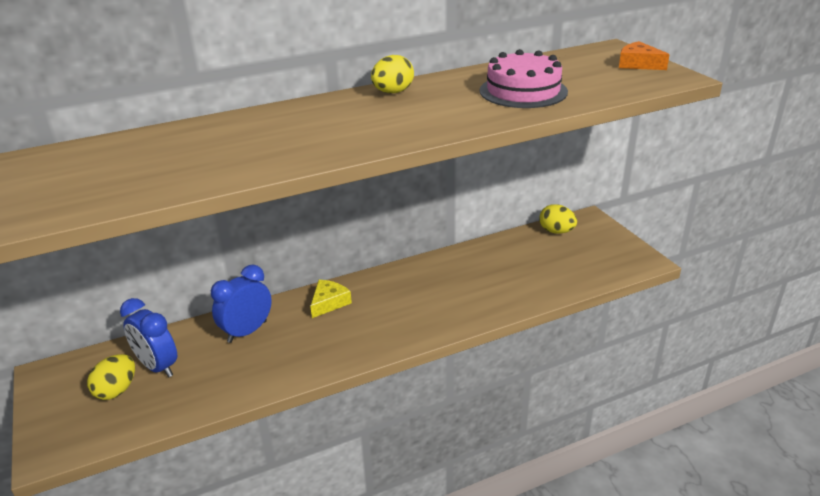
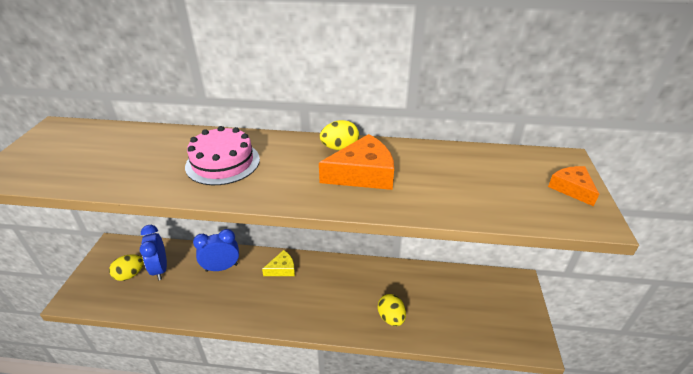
camera: 30 degrees right, 5 degrees up
(445, 103) = (363, 174): none -> orange cheese
(523, 91) = (435, 183): pink cake -> pink cake (223, 163)
(556, 231) = (483, 281): yellow egg -> yellow egg (391, 318)

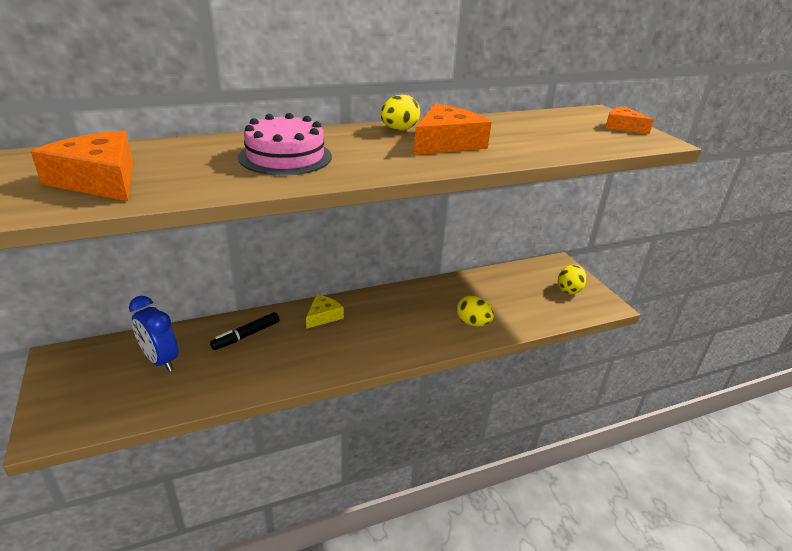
camera: 30 degrees left, 5 degrees down
(91, 160) = (99, 180): none -> orange cheese
(130, 275) = (119, 379): yellow egg -> yellow egg (569, 290)
(221, 267) = (246, 335): blue clock -> black marker

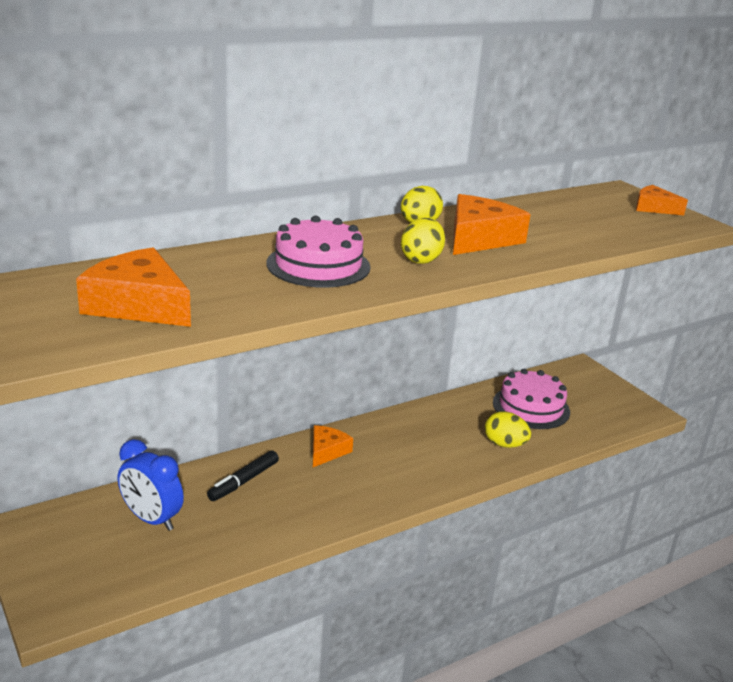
camera: 10 degrees left, 5 degrees down
(323, 316) = (327, 451): yellow cheese -> orange cheese
(505, 293) = (531, 407): none -> pink cake
(569, 290) = (601, 398): yellow egg -> yellow egg (421, 260)

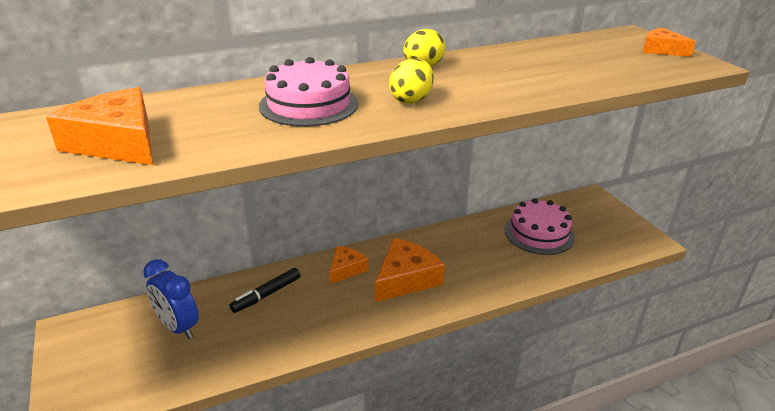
camera: 10 degrees right, 5 degrees up
(479, 238) = (477, 79): orange cheese -> orange cheese (406, 278)
(504, 444) = (508, 268): yellow egg -> none

